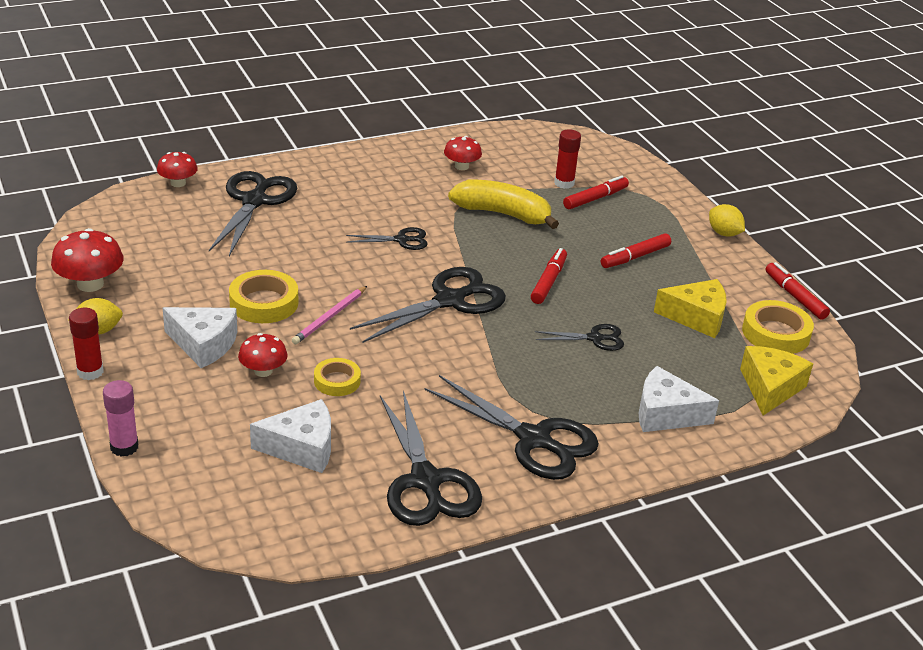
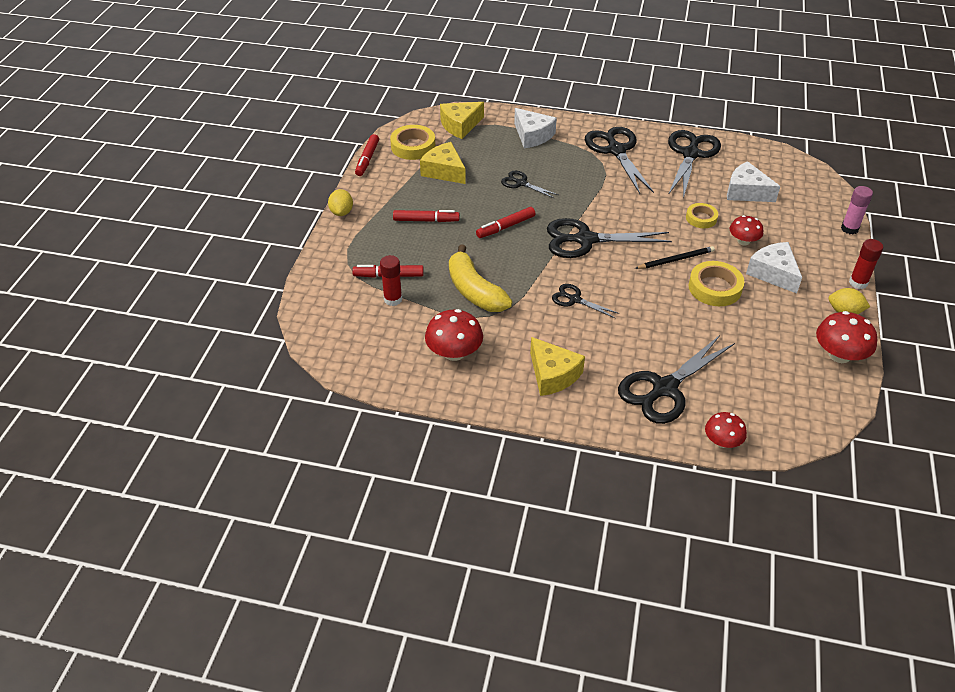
camera: 140 degrees left, 10 degrees up
(329, 317) = (676, 259): pink pencil -> black pencil
(362, 179) = (552, 375): none -> yellow cheese
(461, 166) = (454, 353): red mushroom -> red mushroom, size x1.54

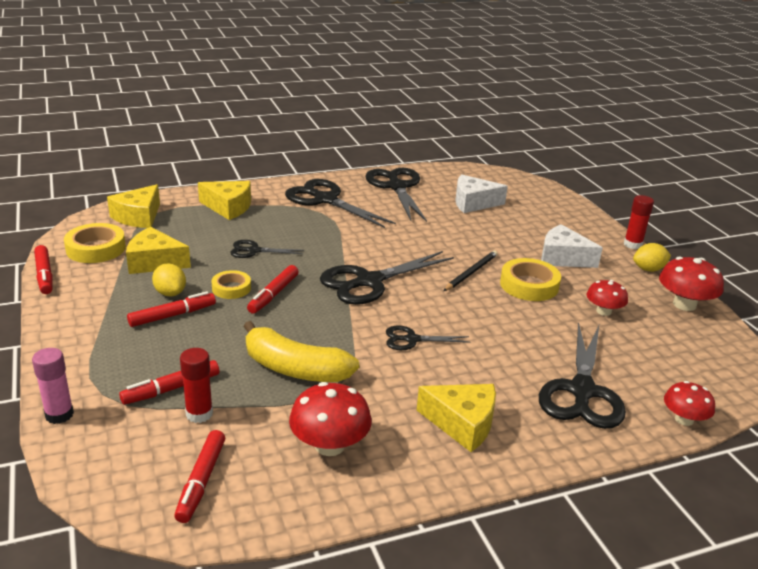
camera: 35 degrees left, 15 degrees down
(341, 212) = (50, 339): yellow lemon -> yellow lemon (170, 293)
(364, 343) = (201, 481): none -> red marker
(532, 135) = (228, 207): white cheese -> yellow cheese
(701, 218) = (457, 233): yellow tape -> yellow tape (231, 288)
(743, 241) = (512, 240): red mushroom -> red mushroom (603, 311)
(849, 229) = (581, 208): pink glue stick -> pink glue stick (59, 415)

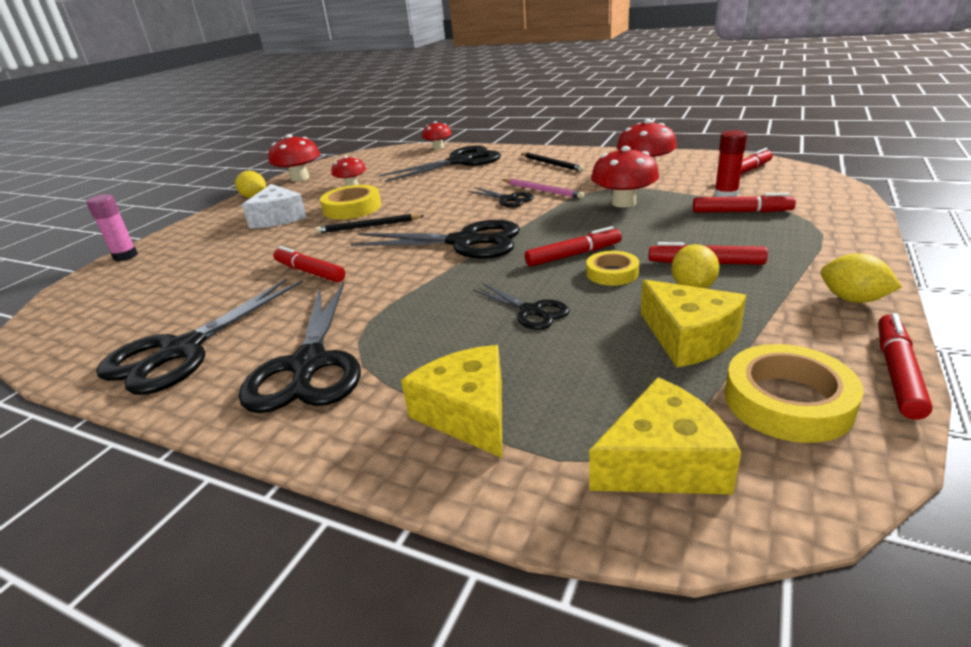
camera: 130 degrees left, 0 degrees up
(59, 415) = (856, 216): pink glue stick -> pink glue stick (125, 256)
(65, 314) = (852, 299): none -> yellow lemon
(294, 369) = (623, 203): yellow banana -> red mushroom
(397, 364) = (542, 190): none -> pink pencil
(428, 232) = (310, 272): none -> red marker
(462, 423) = (551, 164): yellow cheese -> black pencil
(473, 203) = (185, 290): white cheese -> none
(633, 244) = (208, 213): red glue stick -> none

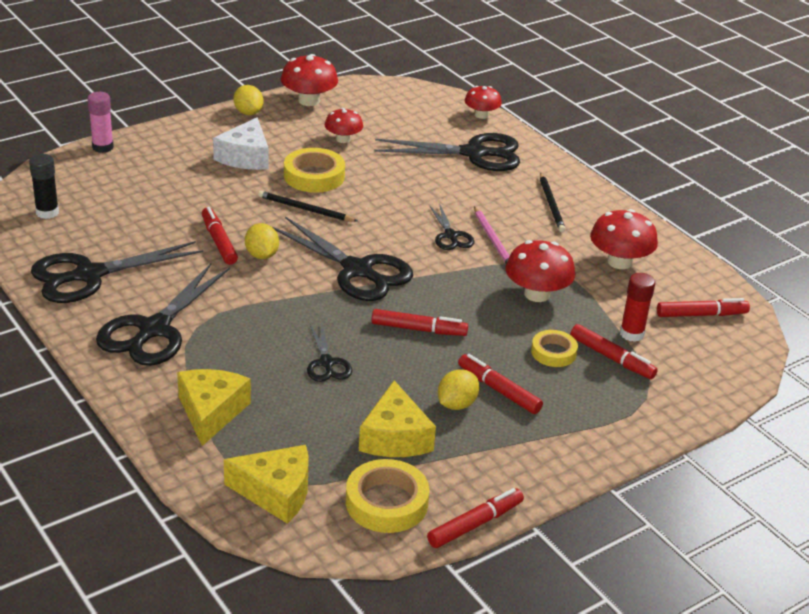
camera: 25 degrees right, 5 degrees up
(89, 320) = (47, 212): none -> black glue stick
(612, 273) = (422, 361): yellow tape -> yellow tape (553, 352)
(852, 299) = (543, 472): yellow lemon -> yellow lemon (262, 255)

